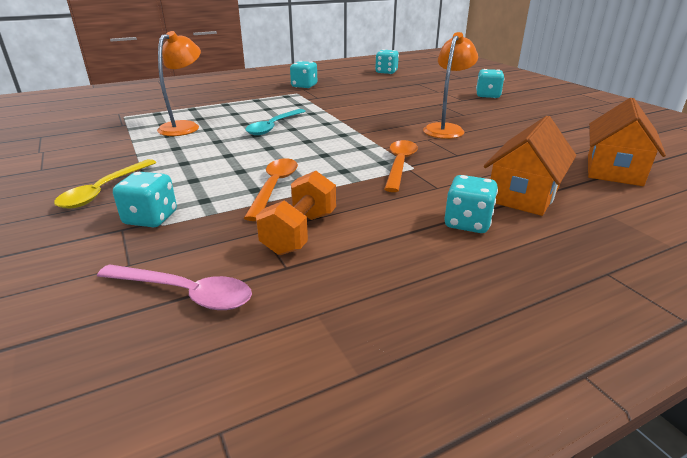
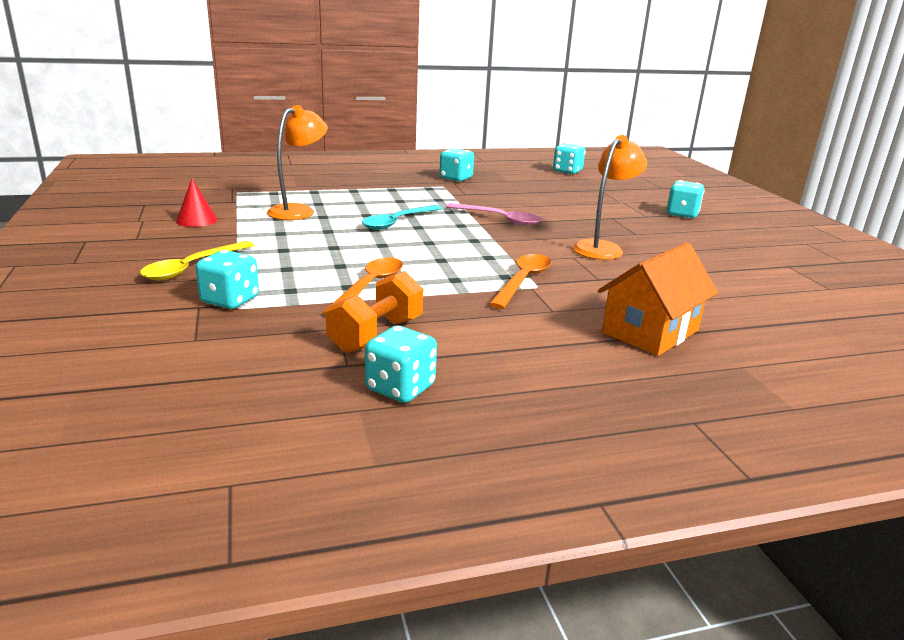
camera: 10 degrees right, 5 degrees down
(95, 145) = (197, 220): none -> red cone
(185, 293) = (239, 372): pink spoon -> pink spoon (499, 219)
(467, 223) = (565, 351): turquoise dice -> turquoise dice (400, 388)
(614, 170) = (785, 320): orange house -> none

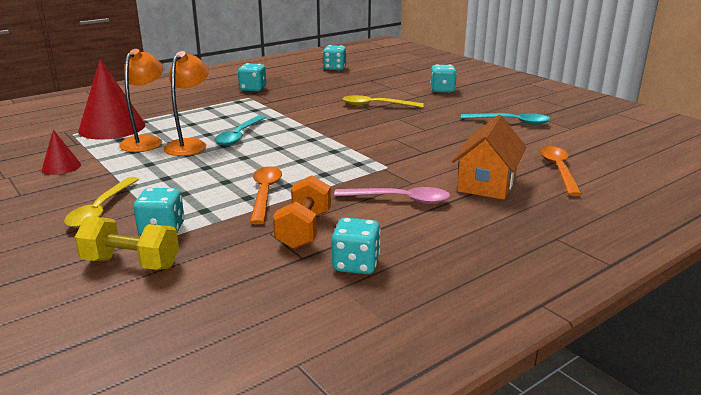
camera: 20 degrees left, 0 degrees up
(168, 327) = (131, 263): none -> yellow dumbbell
(278, 192) = (112, 127): none -> red cone
(499, 219) = (316, 118): pink spoon -> pink spoon (400, 200)
(522, 281) = (374, 165): orange spoon -> orange spoon (558, 170)
(583, 217) = (376, 105): none -> yellow spoon
(602, 248) = (409, 127): orange lamp -> orange lamp (190, 145)
(746, 265) = (511, 122): none -> turquoise spoon

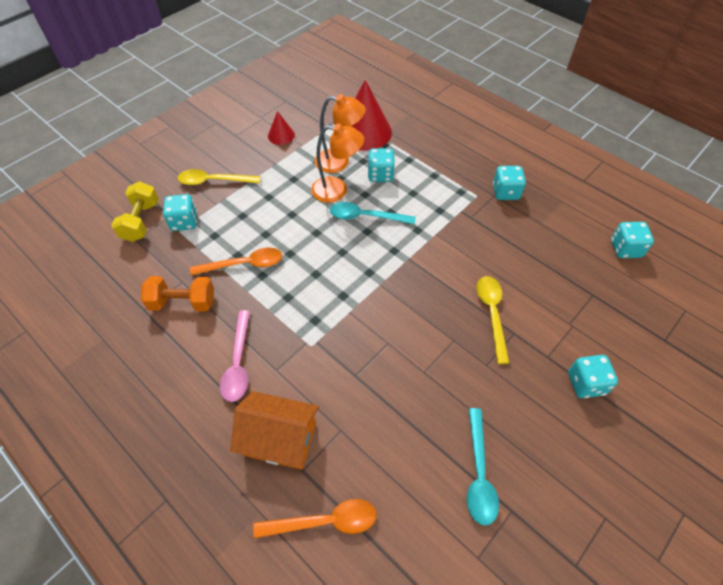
camera: 80 degrees right, 30 degrees up
(356, 264) = (130, 344): turquoise dice -> turquoise dice (380, 175)

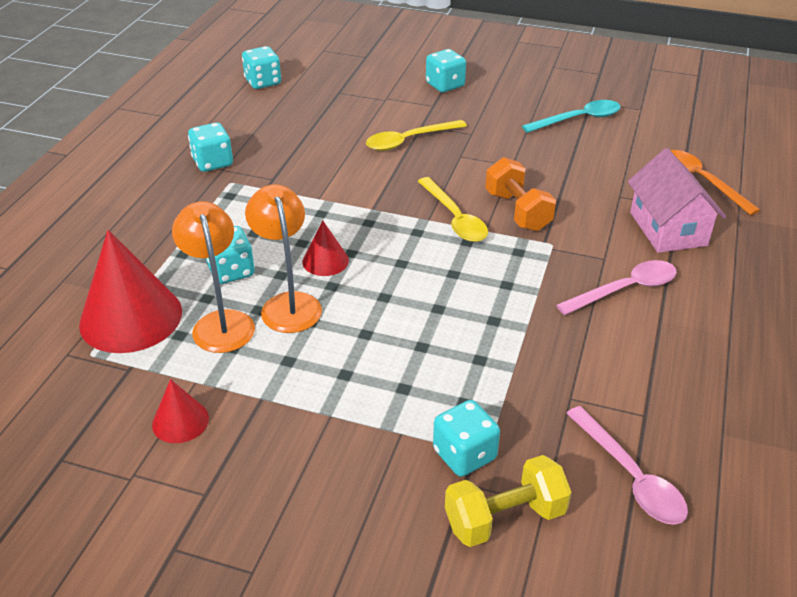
camera: 115 degrees left, 15 degrees down
(117, 280) = (630, 476): none -> pink spoon
(183, 303) = (598, 378): orange dumbbell -> orange dumbbell (517, 211)
(214, 181) = (349, 462): yellow spoon -> yellow spoon (454, 218)
(244, 264) = (490, 345): orange spoon -> none
(280, 439) = (668, 229): orange house -> pink house
(366, 217) = (325, 261): turquoise spoon -> red cone

